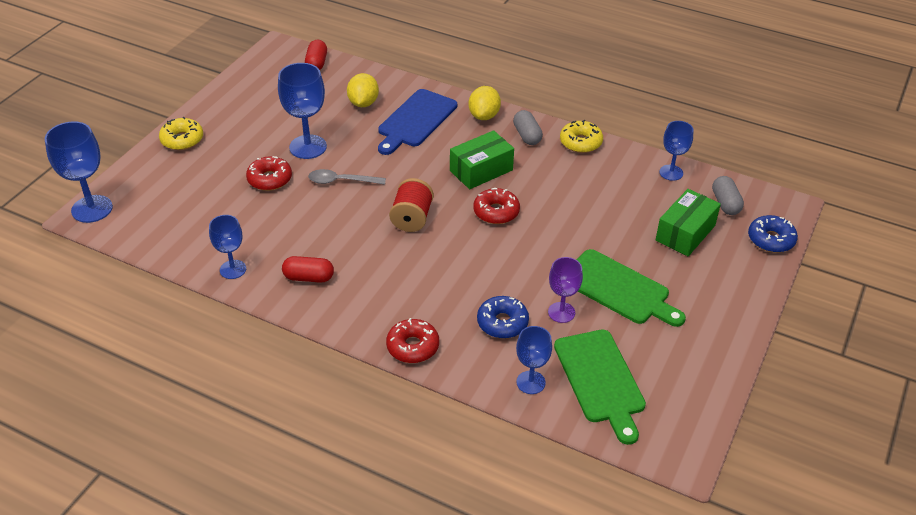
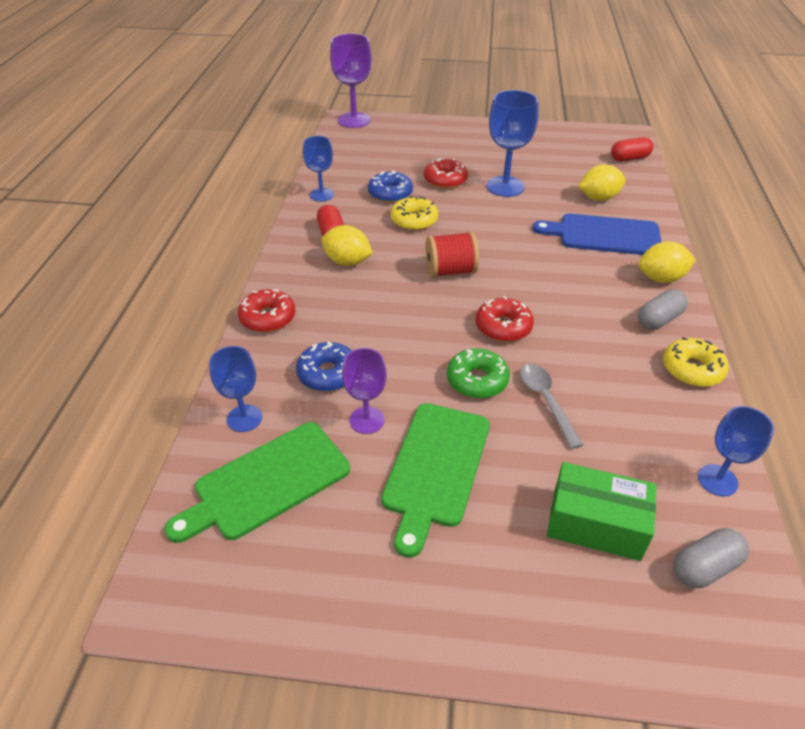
camera: 70 degrees right, 0 degrees up
(92, 209) = (354, 120): blue goblet -> purple goblet
(182, 140) = (461, 129): yellow donut -> yellow donut (414, 220)
(341, 181) = (472, 216): grey spoon -> grey spoon (546, 401)
(360, 277) = (347, 262): none -> yellow lemon
(481, 170) = (564, 299): green box -> none
(546, 244) = (477, 380): none -> green donut
(771, 239) = (665, 655): blue donut -> blue donut (390, 194)

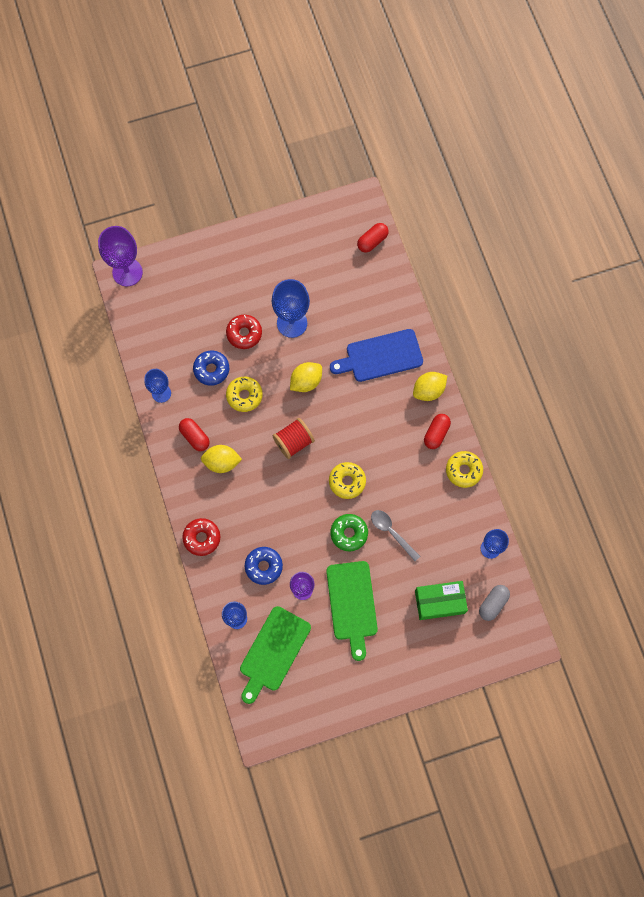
camera: 25 degrees left, 30 degrees up
(503, 327) = (347, 481): red donut -> yellow donut
(598, 198) = (364, 310): yellow lemon -> yellow lemon (306, 381)
(659, 320) = (436, 433): grey capsule -> red capsule

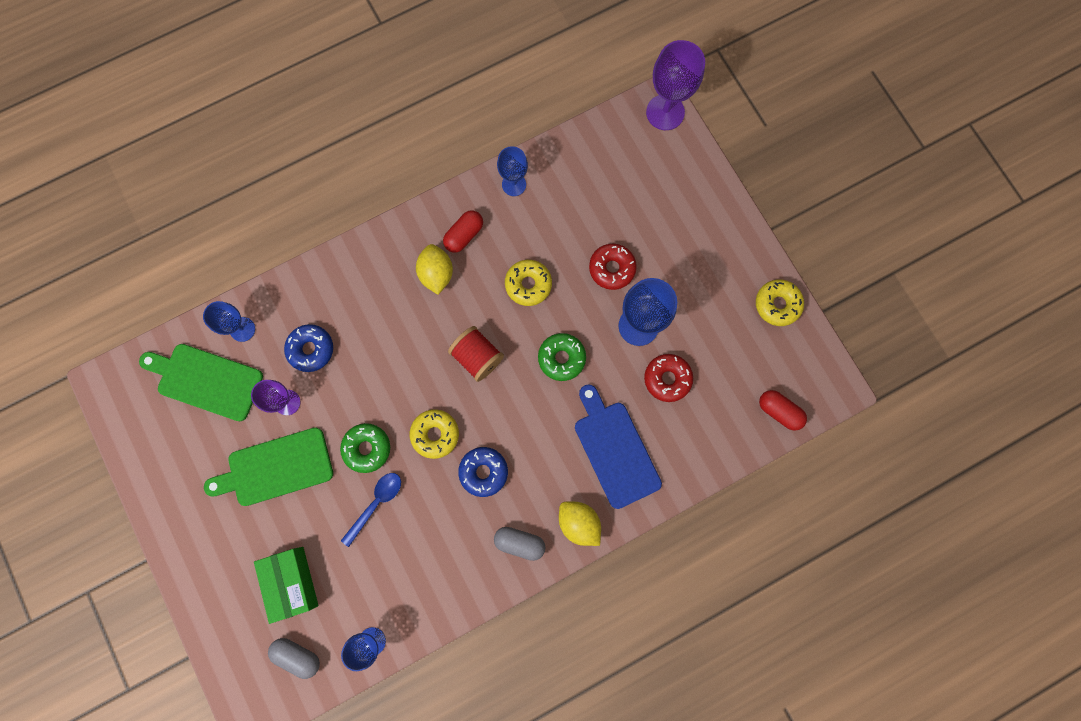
camera: 80 degrees right, 5 degrees up
(202, 538) = (337, 268): red donut -> red donut (667, 379)
(211, 369) = (555, 238): blue donut -> blue donut (483, 472)
(306, 381) = (561, 358): yellow lemon -> green donut
(391, 532) = (376, 503): grey spoon -> blue spoon
(436, 433) = (519, 542): red capsule -> grey capsule
(463, 470) = (474, 588): yellow donut -> yellow donut (777, 304)

